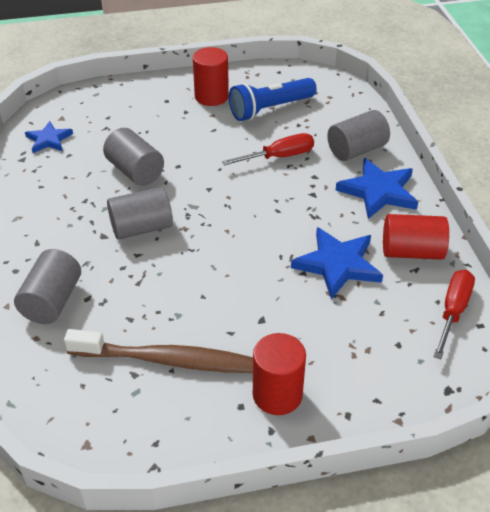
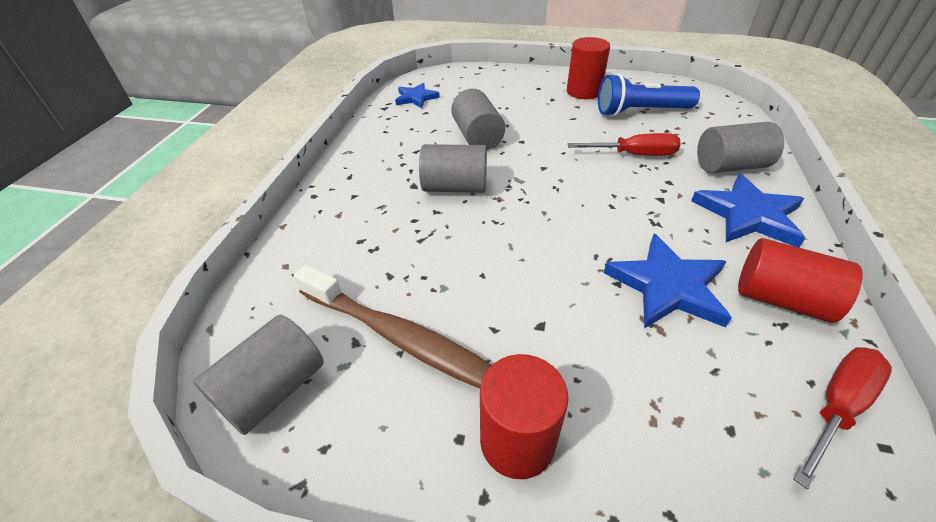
camera: 25 degrees right, 0 degrees up
(52, 301) = (325, 233): grey cylinder -> grey cylinder (273, 390)

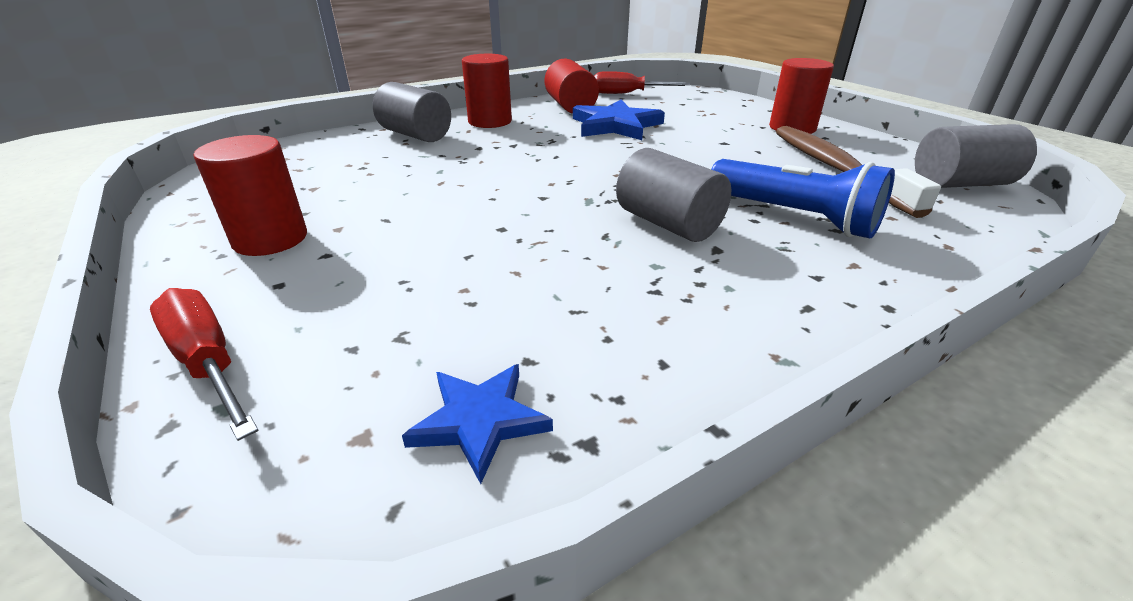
camera: 135 degrees left, 10 degrees down
(477, 137) = (538, 261): grey cylinder -> none
(634, 155) = (446, 167): red screwdriver -> red screwdriver (208, 362)
(640, 111) = (319, 188): blue flashlight -> blue flashlight (793, 217)
(748, 215) = (490, 121): blue star -> red cylinder

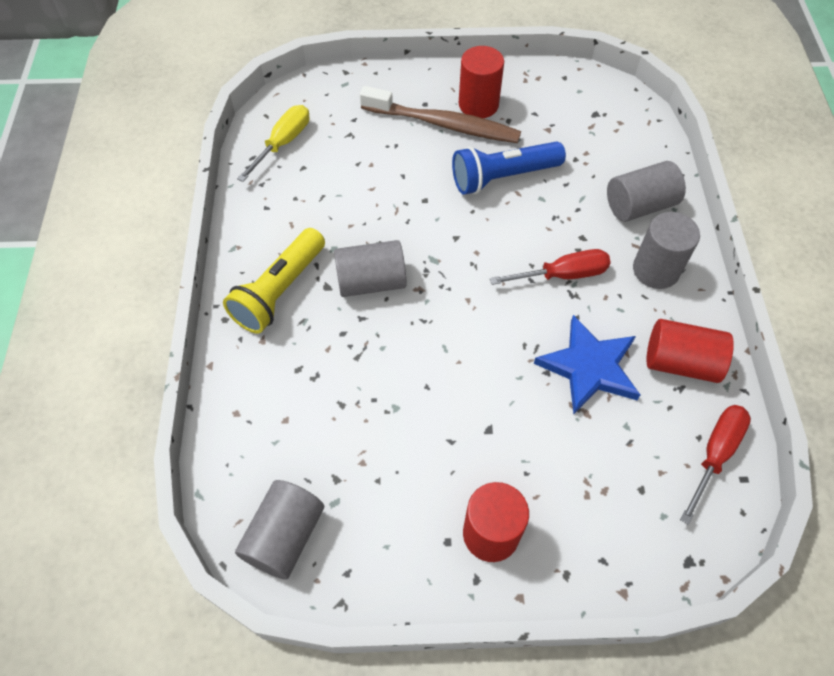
camera: 120 degrees right, 25 degrees up
(208, 362) = (376, 81): red screwdriver -> red screwdriver (563, 275)
(479, 421) = (283, 143): blue star -> yellow screwdriver
(490, 121) = (656, 270): red cylinder -> grey cylinder
(778, 280) = (279, 291): none -> yellow flashlight
(793, 217) = (329, 358): blue flashlight -> blue flashlight (503, 177)
(836, 169) = (374, 466): brown toothbrush -> brown toothbrush (443, 124)

